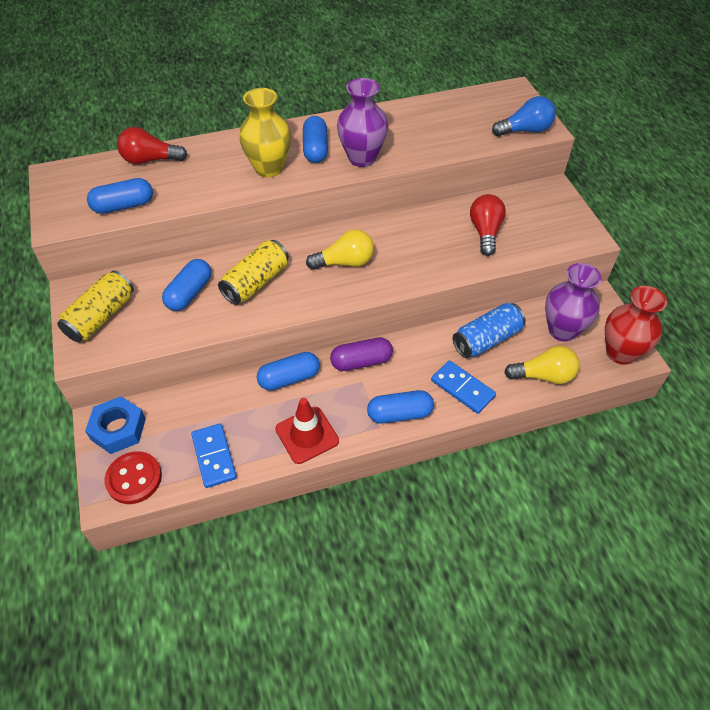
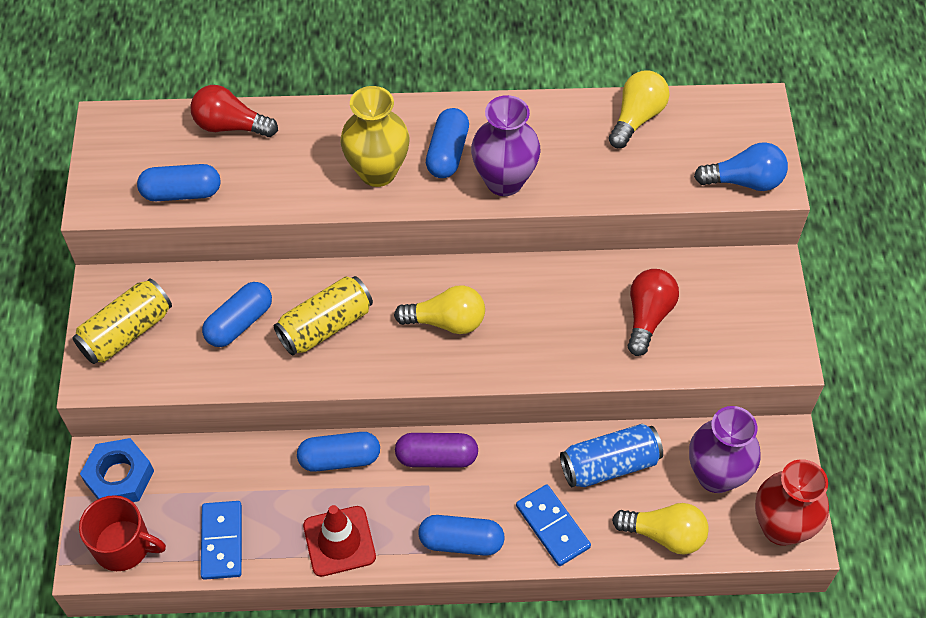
camera: 15 degrees right, 5 degrees up
(134, 478) = (124, 546): red button -> red mug
(438, 109) = (636, 118): none -> yellow light bulb

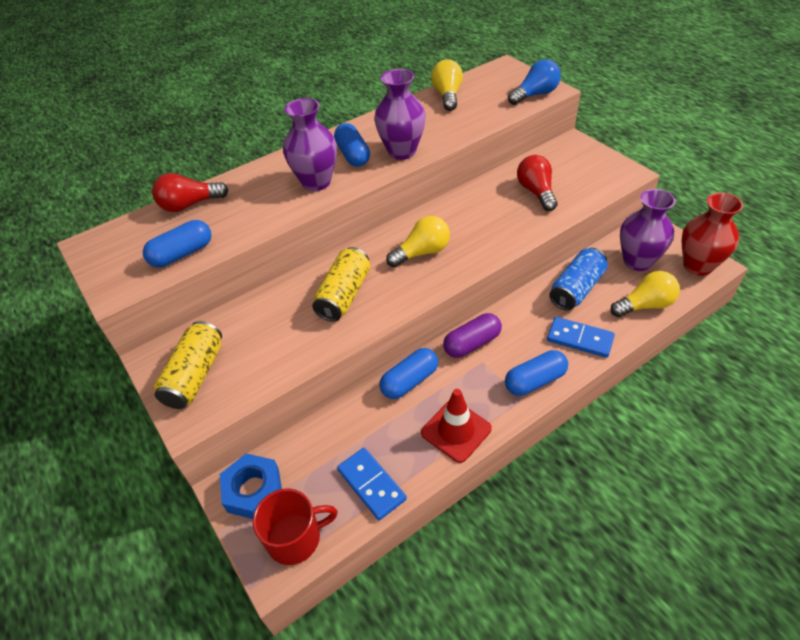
camera: 30 degrees left, 10 degrees down
(239, 323) = (280, 324): blue capsule -> none
(377, 172) = (316, 182): yellow vase -> purple vase

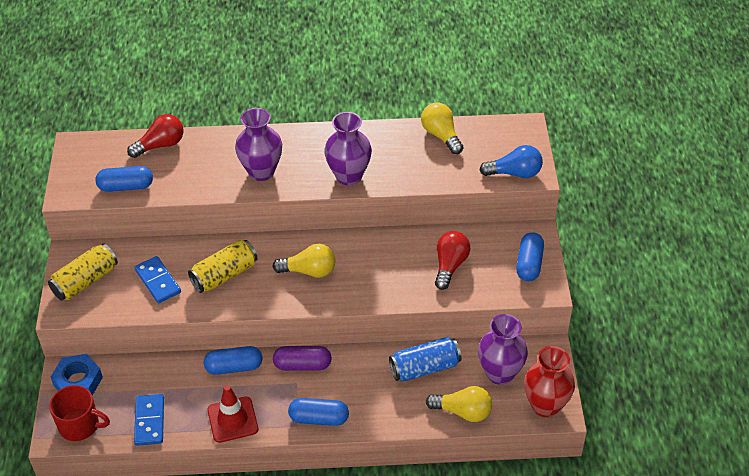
camera: 30 degrees right, 0 degrees up
(190, 205) = (160, 145): red light bulb -> red light bulb turned 135 degrees clockwise
(353, 155) = (310, 159): blue capsule -> blue capsule (529, 264)
(447, 96) = (441, 135): yellow light bulb -> yellow light bulb turned 60 degrees counterclockwise
(579, 339) = (383, 408): blue domino -> blue domino (158, 281)

